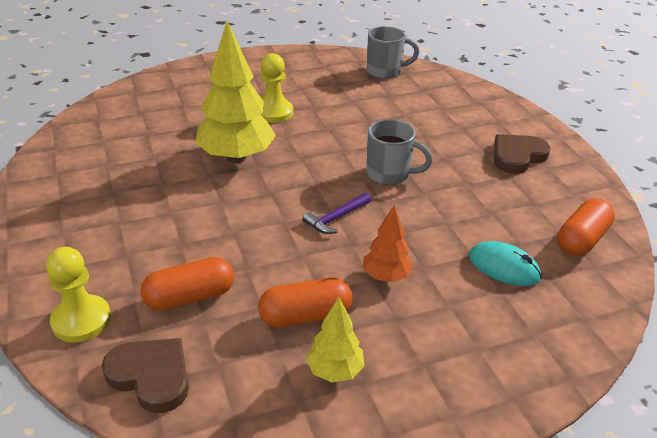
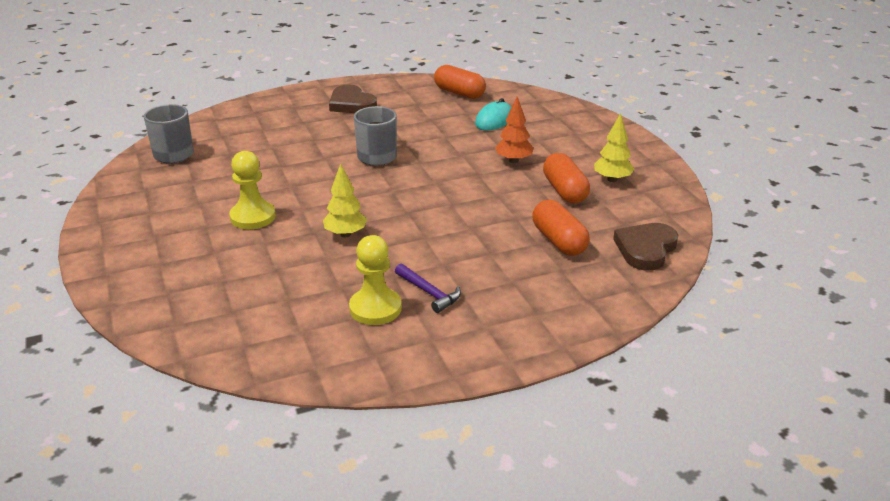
camera: 90 degrees left, 5 degrees down
(81, 320) = (601, 291): yellow pawn -> yellow pawn (375, 308)
(236, 157) = (345, 234): yellow tree -> yellow tree, size x0.52
(336, 218) = (445, 180): purple hammer -> purple hammer (429, 293)

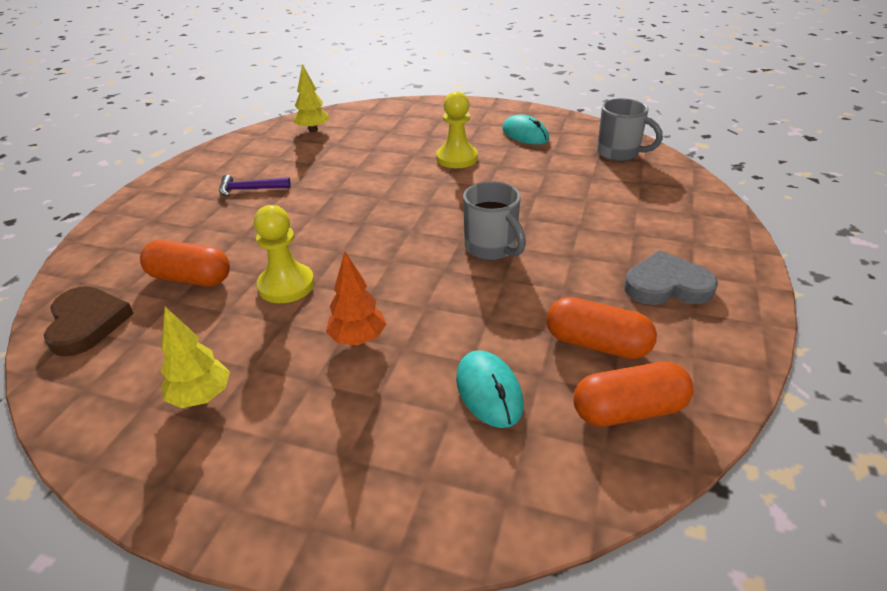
camera: 130 degrees right, 5 degrees up
(165, 204) = (525, 134): none -> turquoise mouse
(345, 234) = (374, 185): yellow tree -> yellow tree (313, 130)
(351, 104) = (667, 285): brown heart -> grey heart
(375, 308) = (272, 166): yellow pawn -> yellow pawn (286, 285)
(564, 191) = (245, 337): orange capsule -> orange capsule (597, 344)

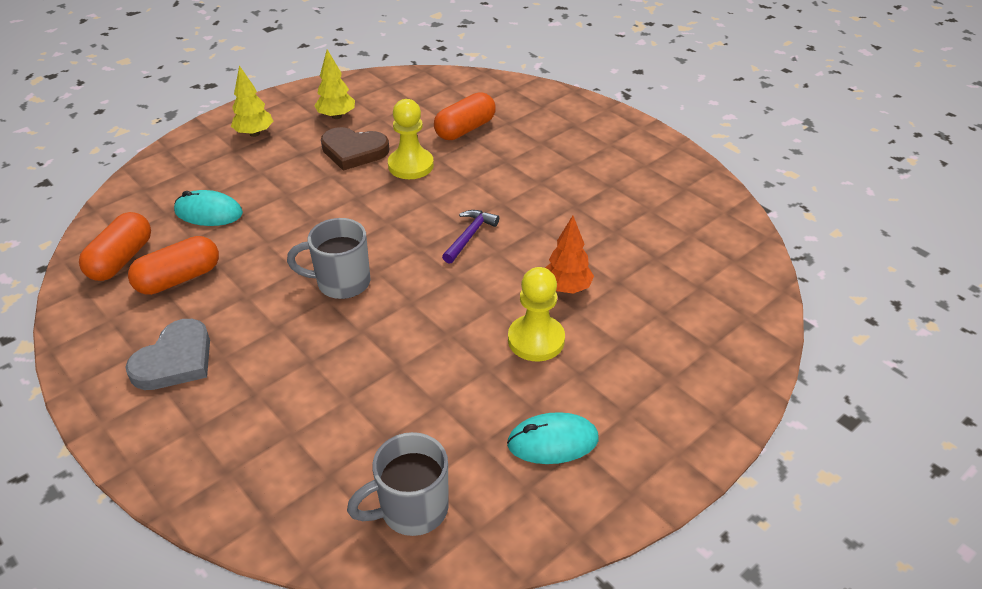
camera: 120 degrees right, 5 degrees up
(87, 323) = (453, 89): brown heart -> brown heart (354, 151)
(249, 189) = (587, 179): purple hammer -> purple hammer (469, 236)
(313, 130) = (711, 253): yellow tree -> yellow tree (254, 133)
(358, 339) = (316, 179): orange tree -> orange tree (566, 288)

